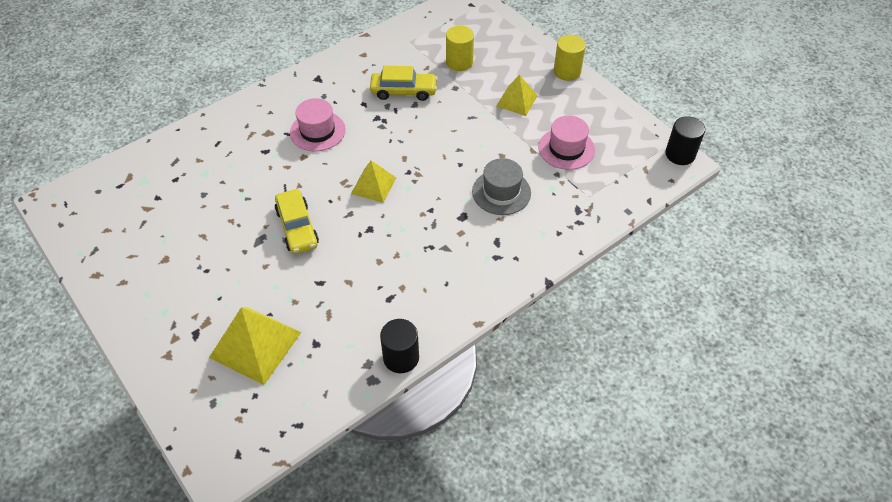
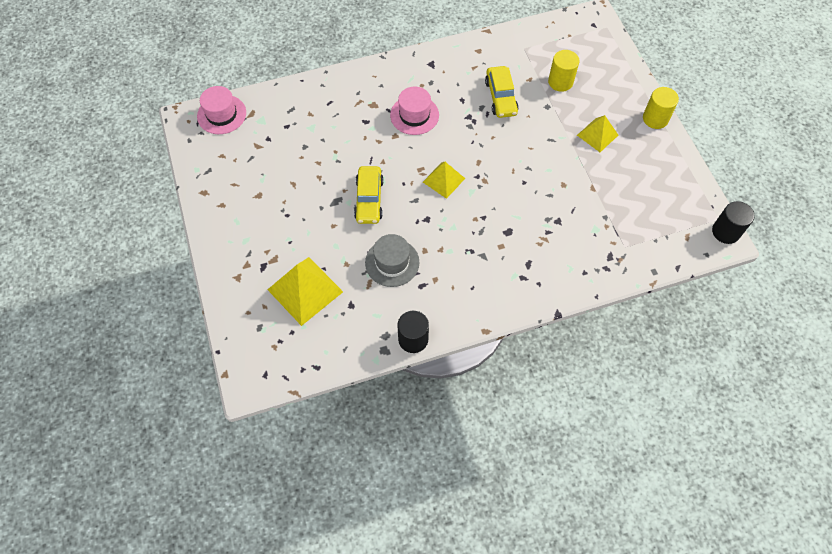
camera: 20 degrees right, 10 degrees up
(403, 91) = (501, 97): yellow car -> yellow car turned 60 degrees clockwise
(501, 192) = (549, 219): grey hat -> grey hat (392, 262)
(566, 148) = (623, 195): pink hat -> pink hat (221, 114)

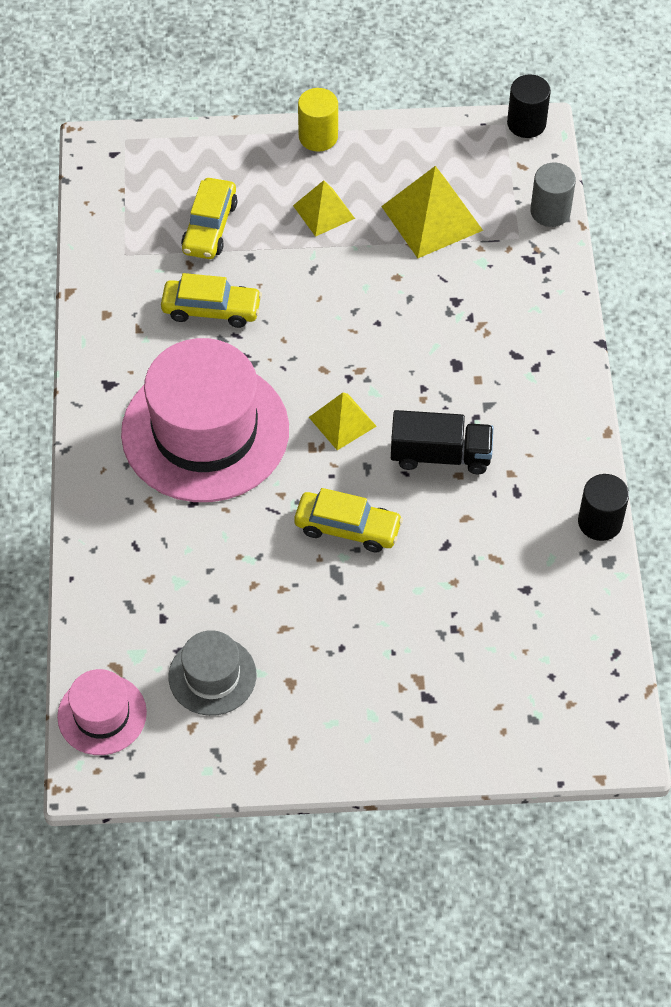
camera: 75 degrees left, 5 degrees down
(305, 290) = (485, 646): yellow pyramid -> yellow pyramid (432, 218)
(392, 262) = (468, 521): grey hat -> grey hat (212, 676)
(414, 115) = (205, 431): pink hat -> pink hat, size x2.05
(436, 237) = (440, 455): none -> black truck
(560, 82) = (209, 227): yellow cylinder -> yellow car
(656, 261) = (550, 211): none -> grey cylinder

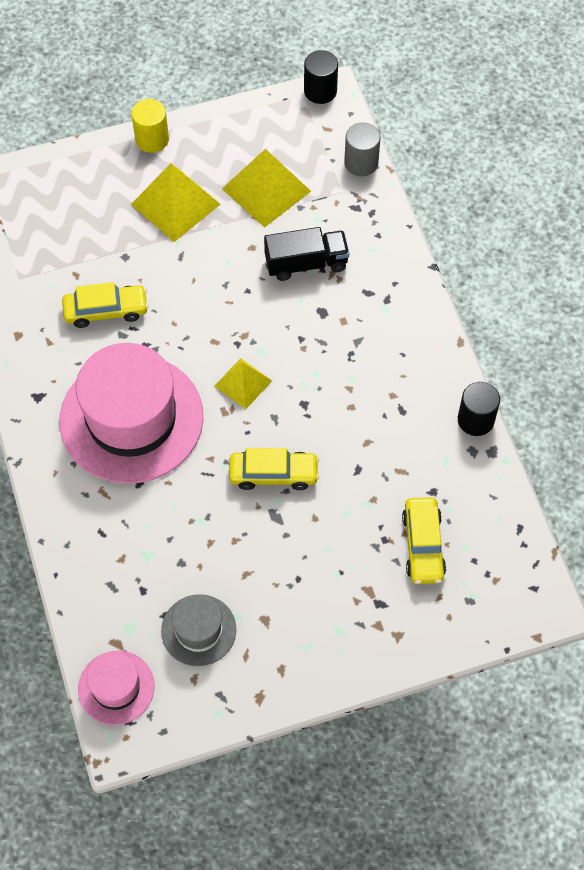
camera: 15 degrees left, 5 degrees up
(209, 227) = (83, 238): yellow car -> yellow car (423, 545)
(323, 212) = (175, 204): yellow pyramid -> yellow pyramid, size x1.64
(440, 455) = (331, 393): black truck -> black truck (306, 263)

